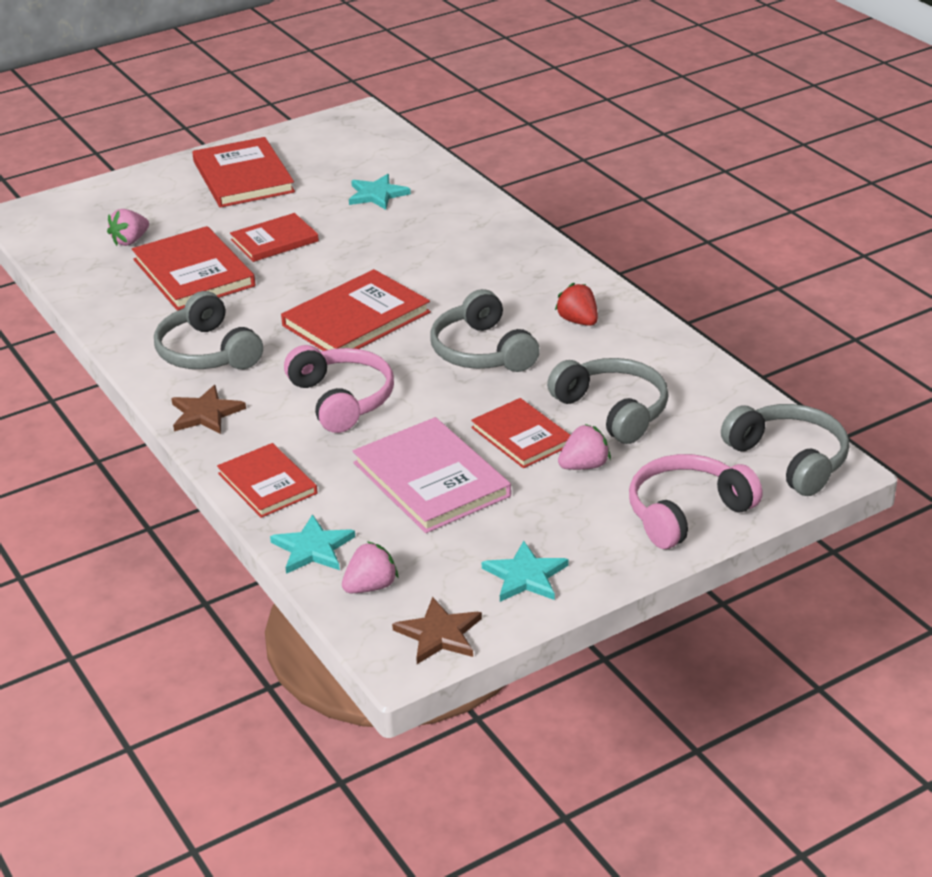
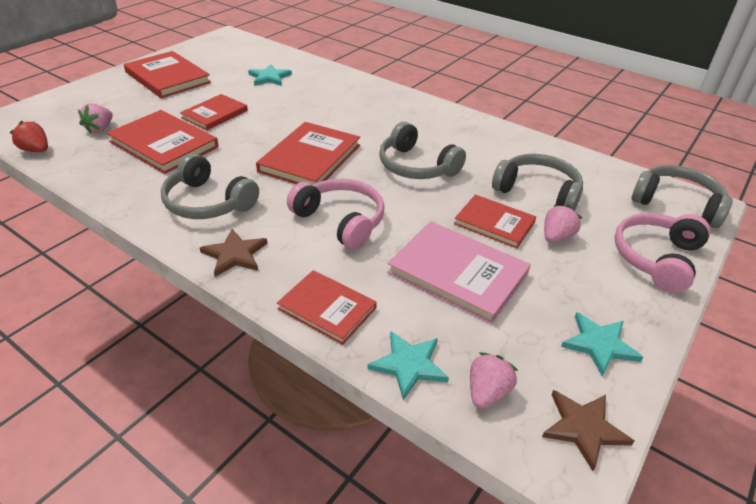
camera: 25 degrees left, 5 degrees up
(578, 321) = (462, 136): red strawberry -> red strawberry (36, 150)

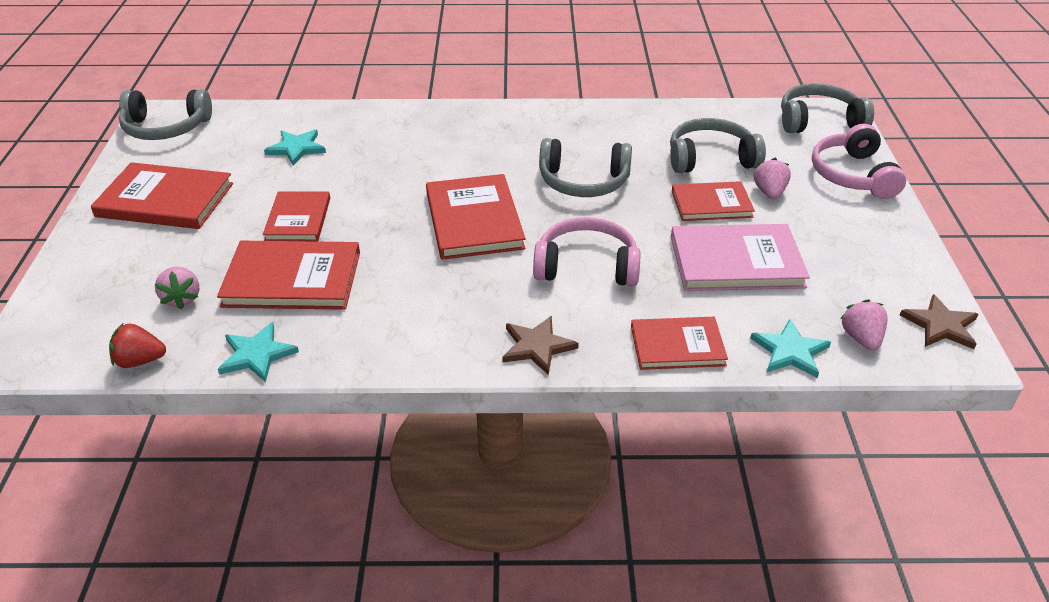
camera: 35 degrees left, 0 degrees up
(208, 202) = (437, 314): grey headphones -> grey headphones (166, 128)
(599, 344) = (888, 262): turquoise star -> turquoise star (257, 354)

